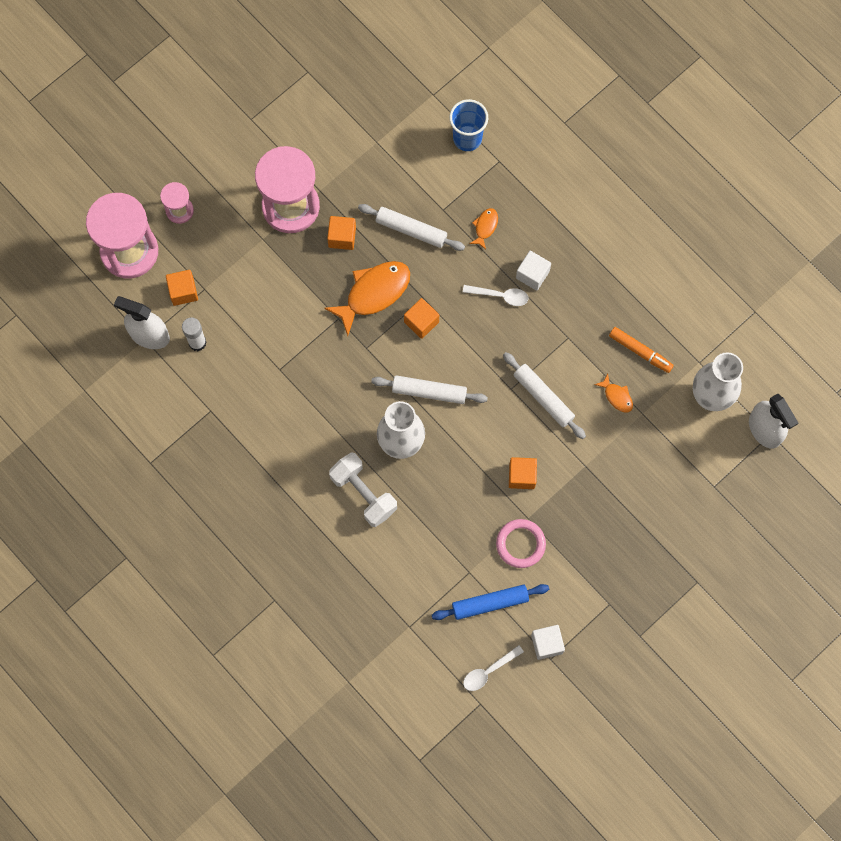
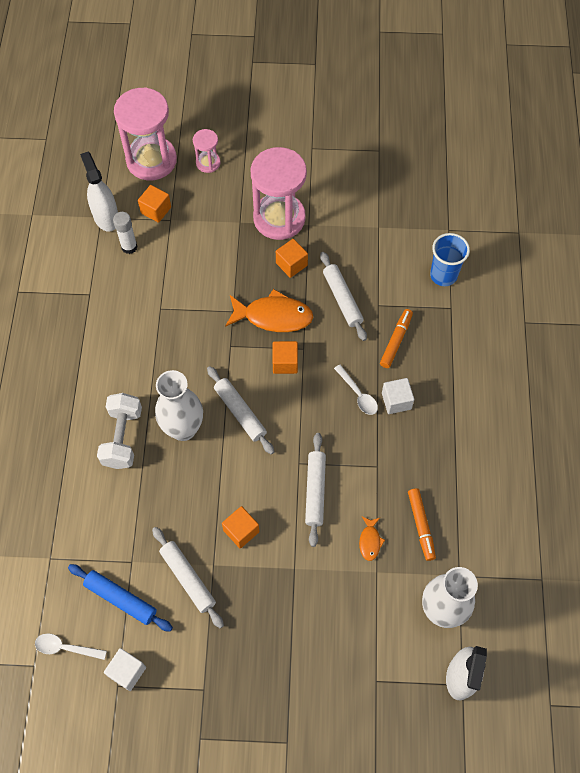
camera: 45 degrees right, 10 degrees down
(485, 227) = (396, 341): orange fish -> orange marker
(520, 544) = (188, 578): pink ring -> white rolling pin

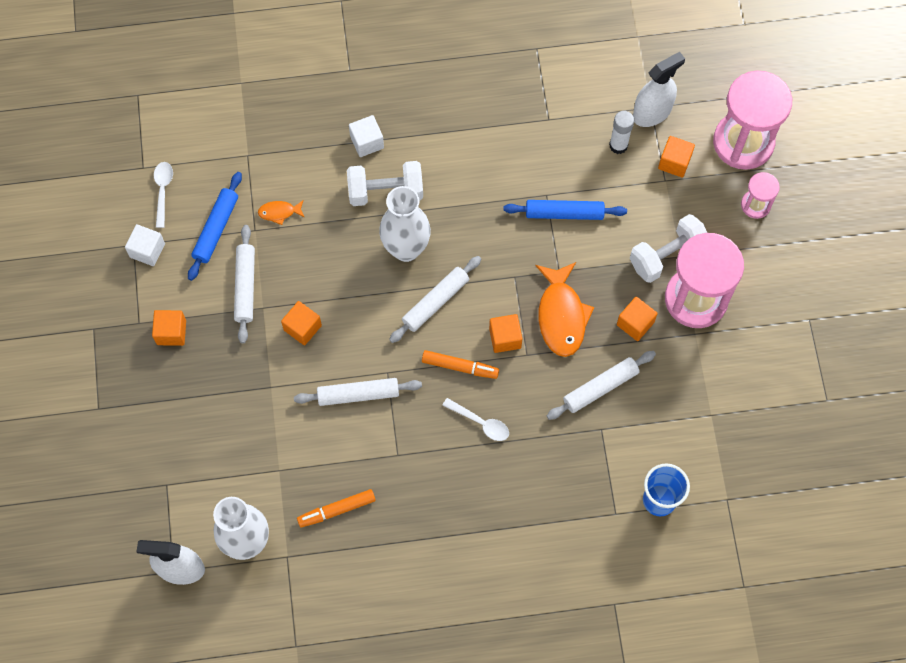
camera: 80 degrees right, 5 degrees up
(181, 298) = (564, 213): none -> blue rolling pin
(188, 578) = (245, 286): white rolling pin -> white rolling pin turned 45 degrees counterclockwise
(220, 657) = (171, 332): none -> orange cube
(237, 231) = (667, 256): none -> white dumbbell
(358, 394) = (480, 422): white spoon -> white spoon turned 105 degrees counterclockwise
(370, 541) = (311, 459): orange fish -> orange fish (279, 212)
(396, 341) = (557, 455): orange marker -> orange marker (459, 367)
(396, 401) = (480, 465): white cube -> white cube (367, 142)

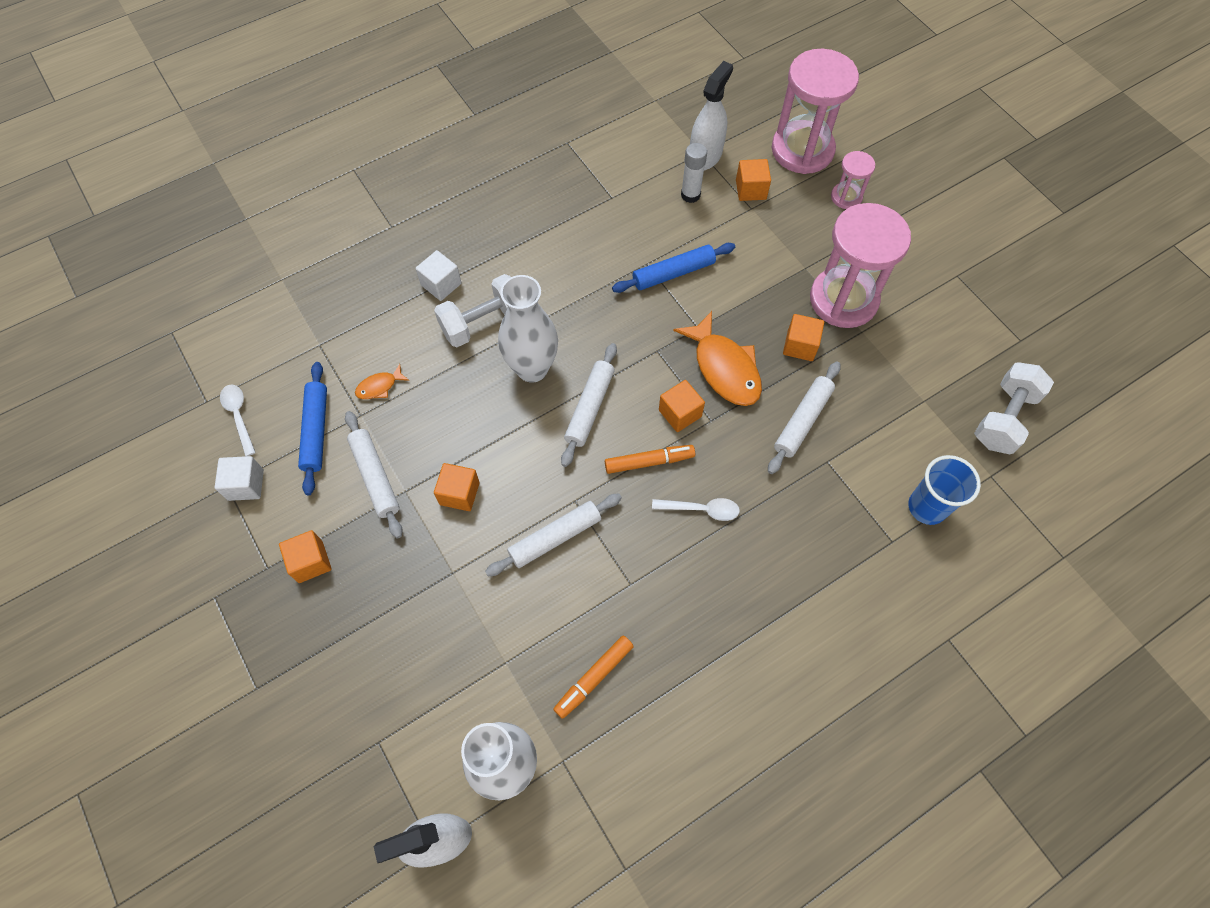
camera: 25 degrees left, 5 degrees down
(667, 256) = (793, 272): white dumbbell -> white dumbbell (1003, 418)

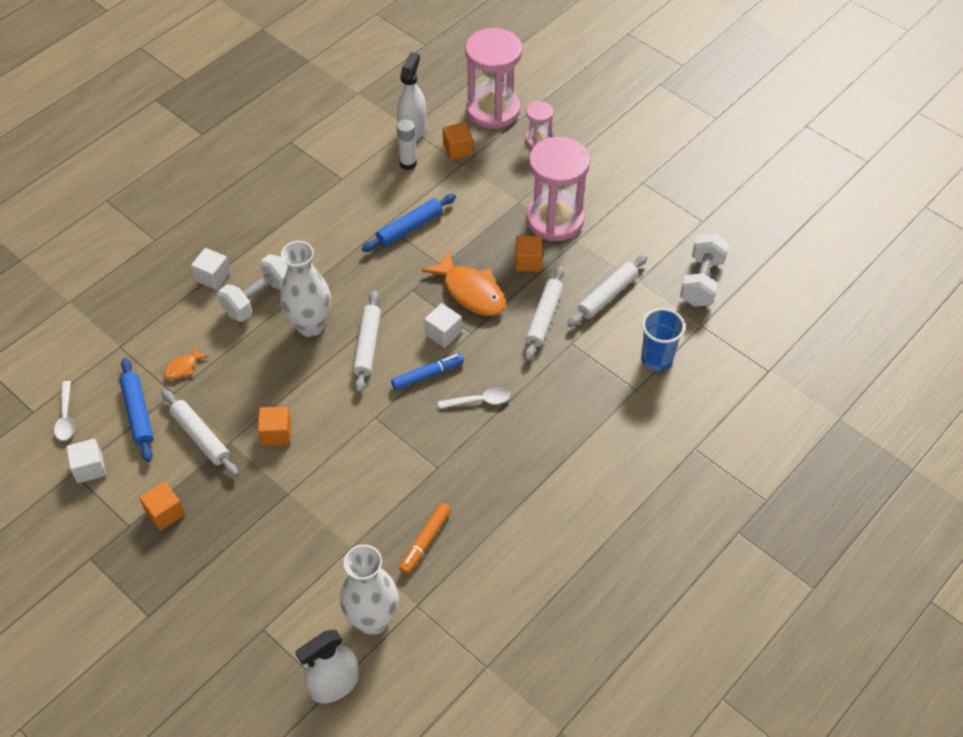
camera: 15 degrees left, 10 degrees down
(239, 416) = (66, 417): white spoon -> white spoon turned 150 degrees counterclockwise
(555, 538) = (365, 448): white rolling pin -> white rolling pin (607, 295)
(649, 462) = (427, 375): orange marker -> blue marker
(680, 413) = (443, 333): orange cube -> white cube

